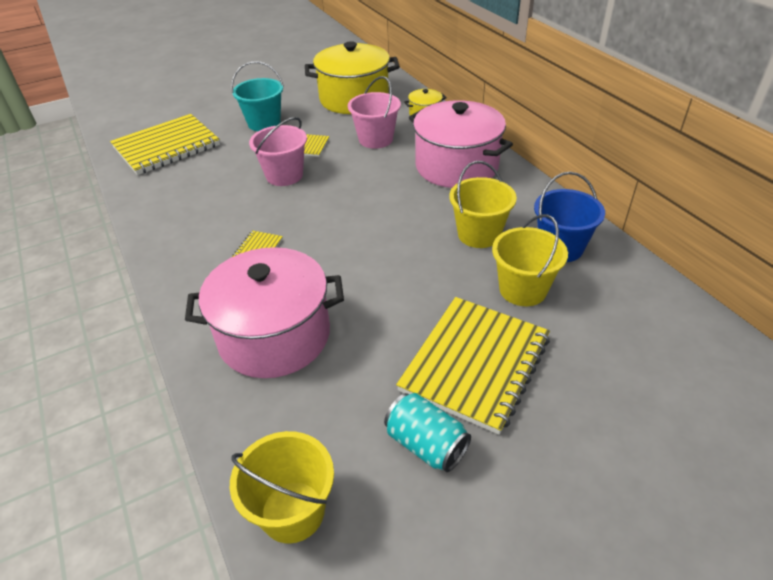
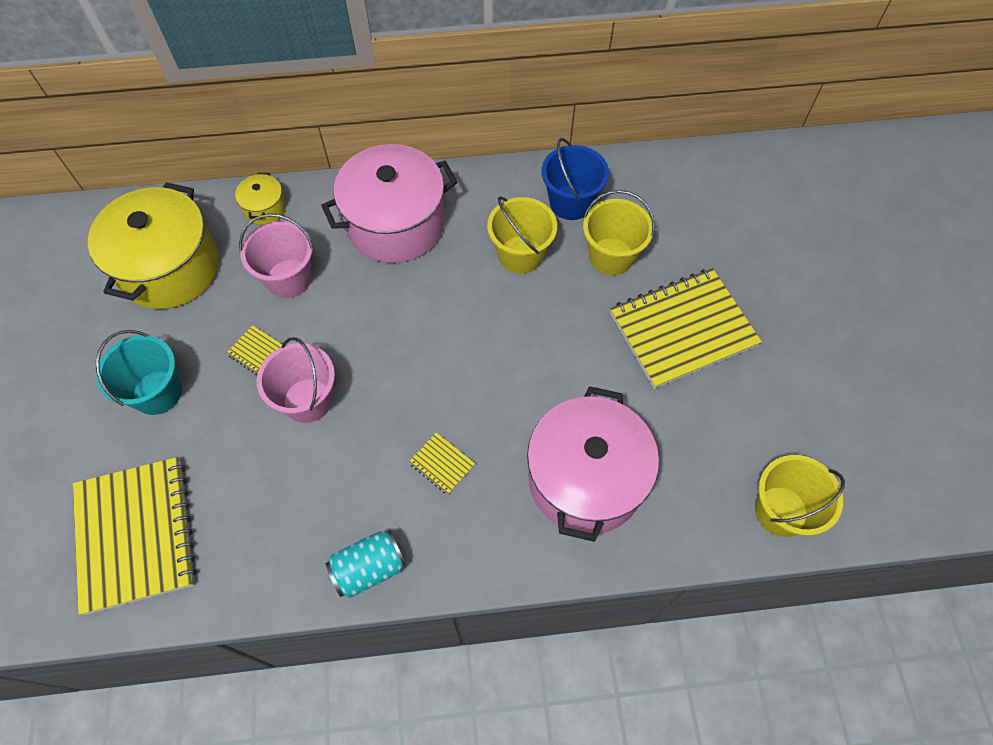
camera: 70 degrees left, 20 degrees up
(426, 444) = (749, 396): turquoise can -> turquoise can (369, 568)
(475, 364) = (682, 329): yellow notebook -> yellow notebook turned 75 degrees counterclockwise

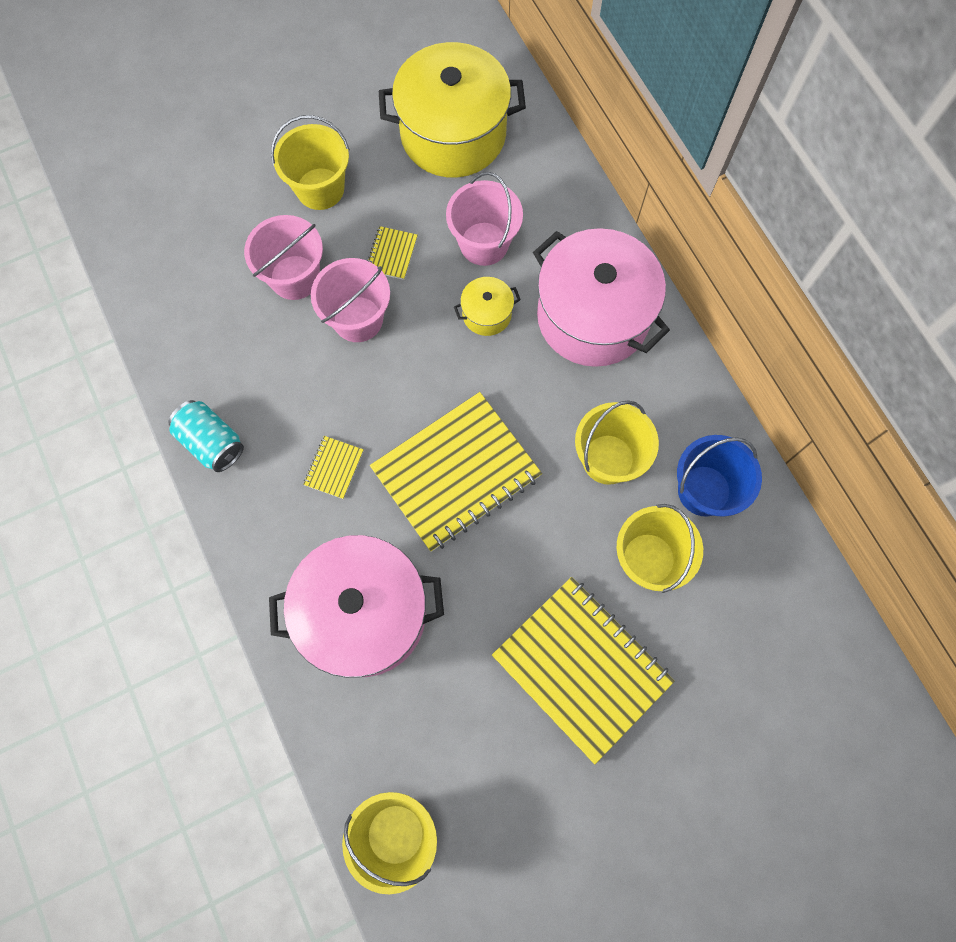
camera: 70 degrees right, 10 degrees up
(136, 535) = (184, 238): yellow notebook -> yellow notebook (456, 473)
(157, 392) = (320, 189): turquoise bucket -> yellow bucket
(236, 442) = (294, 277): none -> pink bucket
(265, 208) = (558, 184): yellow pot -> yellow pot (487, 314)

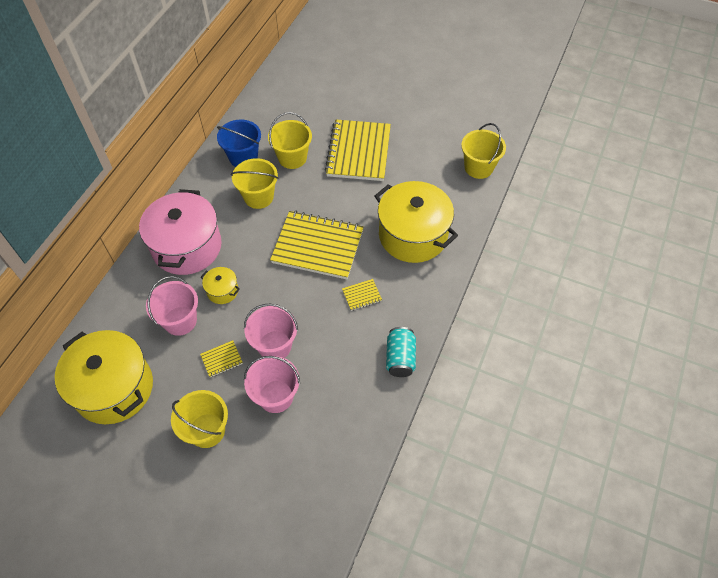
camera: 130 degrees left, 15 degrees down
(364, 614) = (413, 235): pink pot -> yellow pot

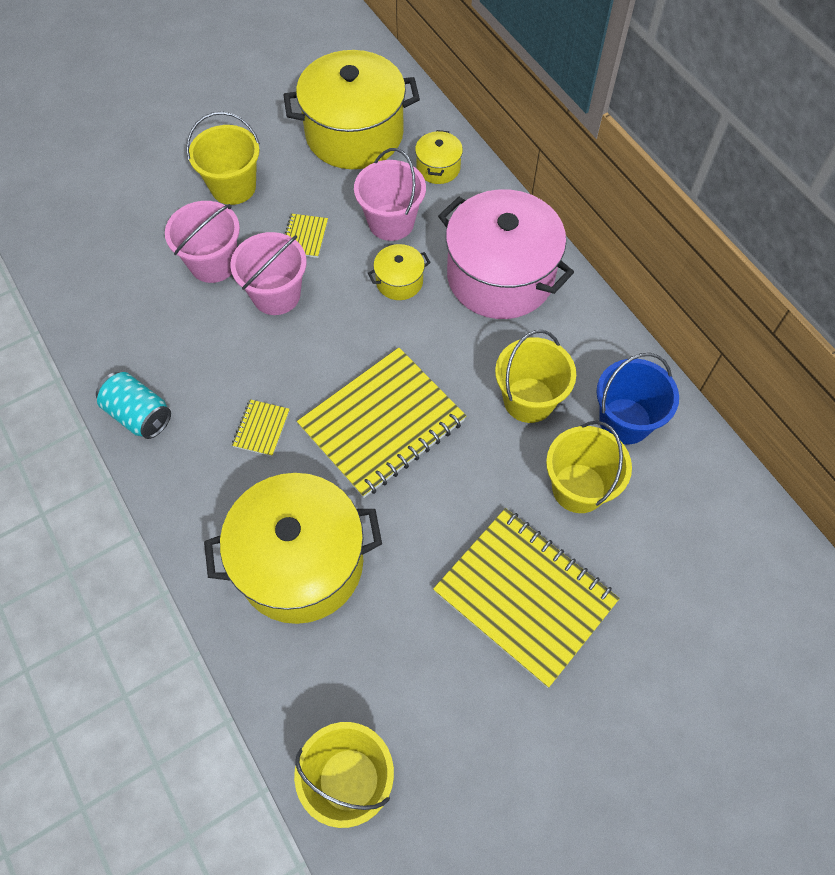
camera: 125 degrees right, 5 degrees up
(118, 322) = (438, 168): none -> yellow pot

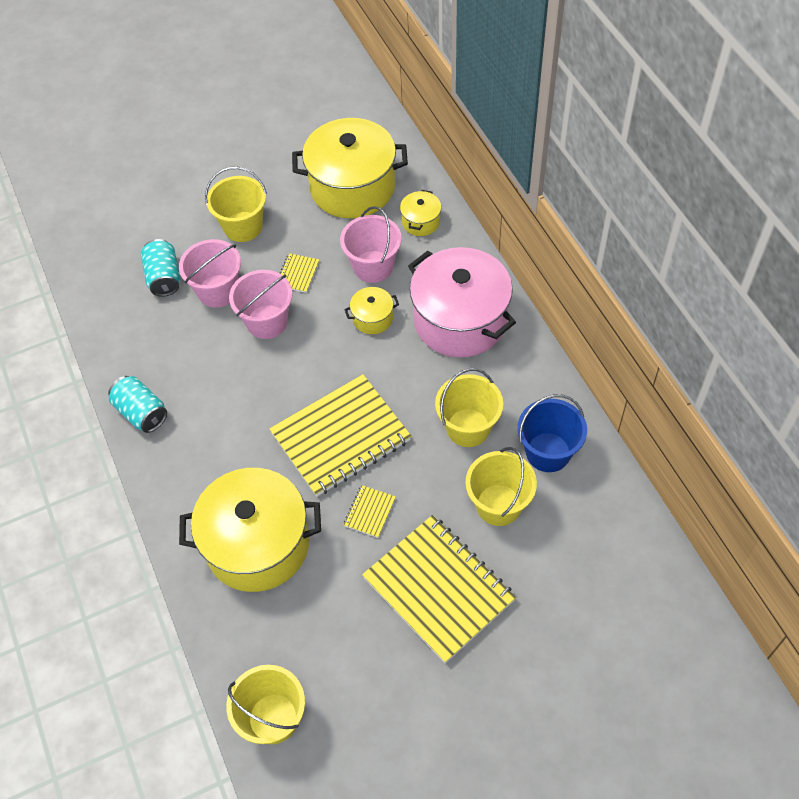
camera: 10 degrees right, 5 degrees down
(147, 252) = (164, 277): none -> turquoise can
(261, 429) = (240, 432): yellow notebook -> yellow notebook (369, 512)

